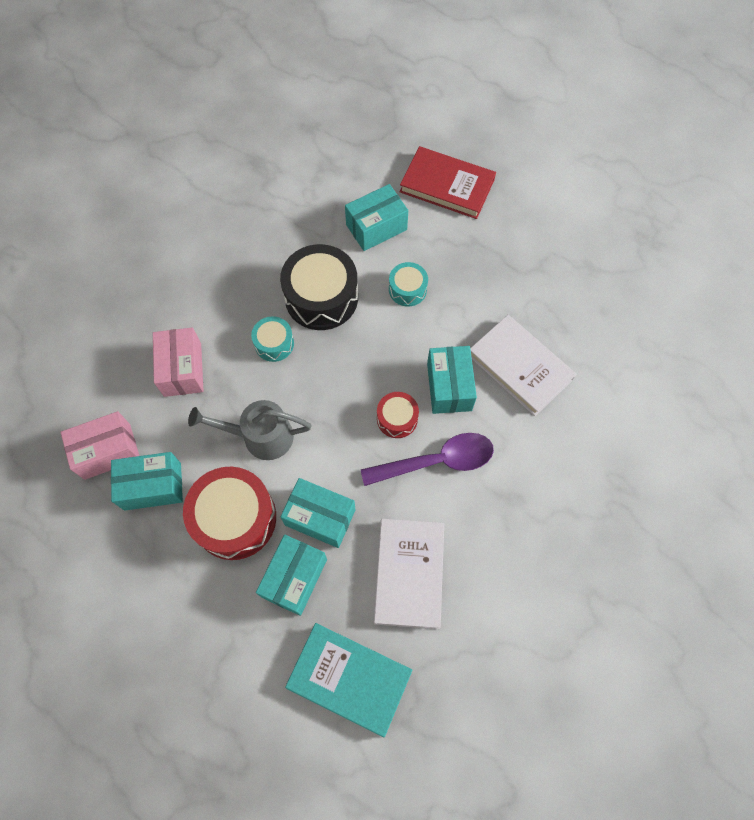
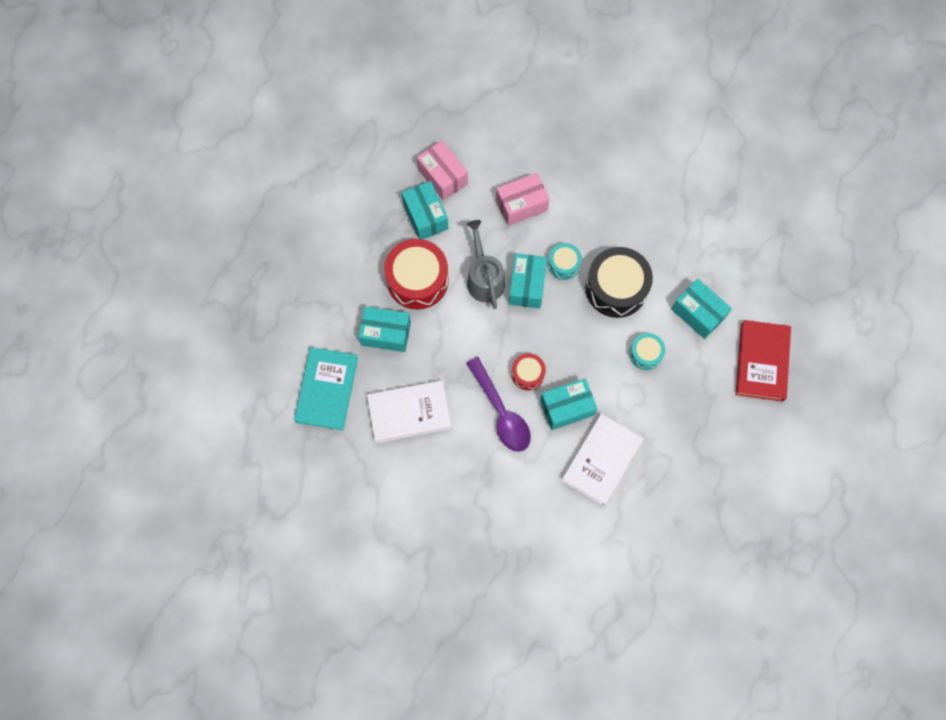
camera: 75 degrees right, 5 degrees up
(320, 517) = (434, 338): turquoise box -> turquoise box (527, 286)

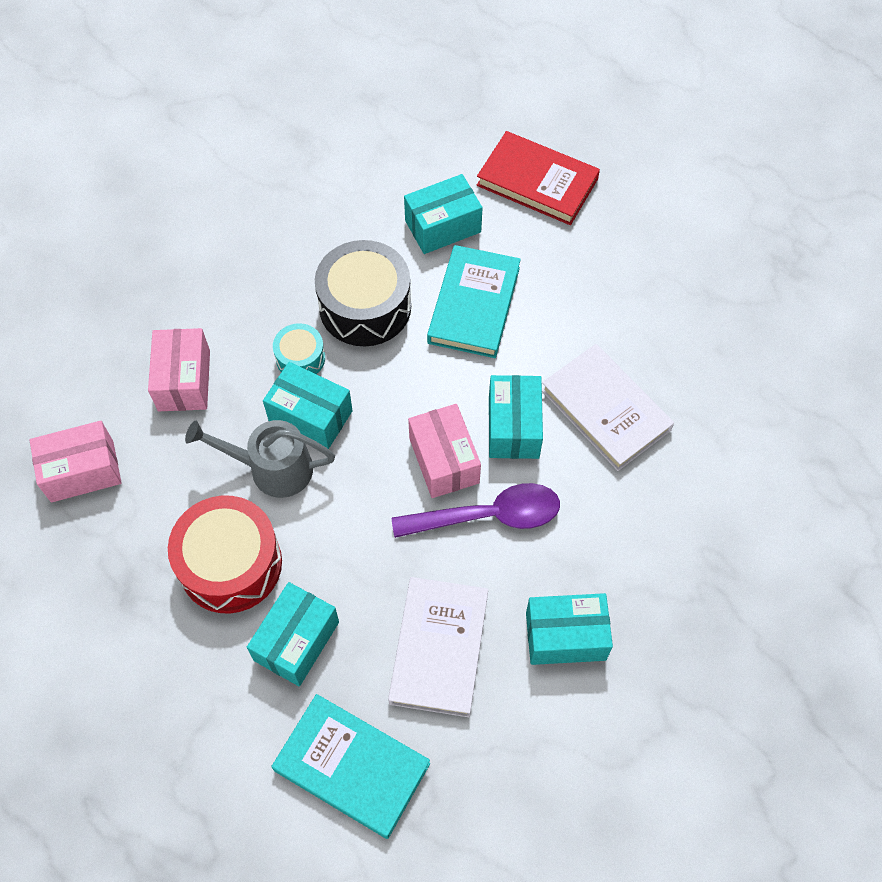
camera: 70 degrees left, 10 degrees down
(425, 216) = (133, 517): turquoise box -> turquoise box (565, 636)
(528, 374) = (444, 460): red drum -> pink box
(645, 354) = (474, 305): turquoise drum -> turquoise book

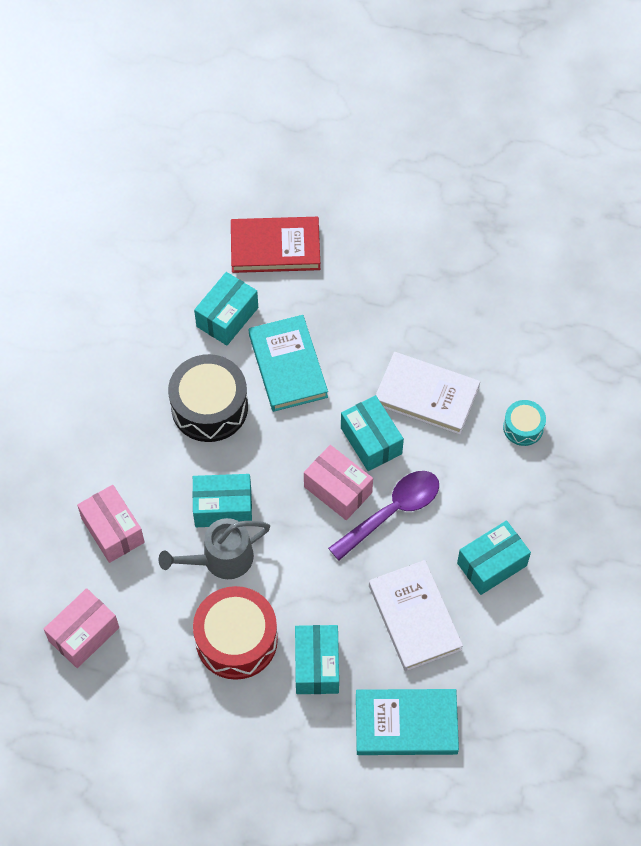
camera: 30 degrees left, 0 degrees up
(300, 358) = (187, 469): turquoise drum -> turquoise drum (523, 427)

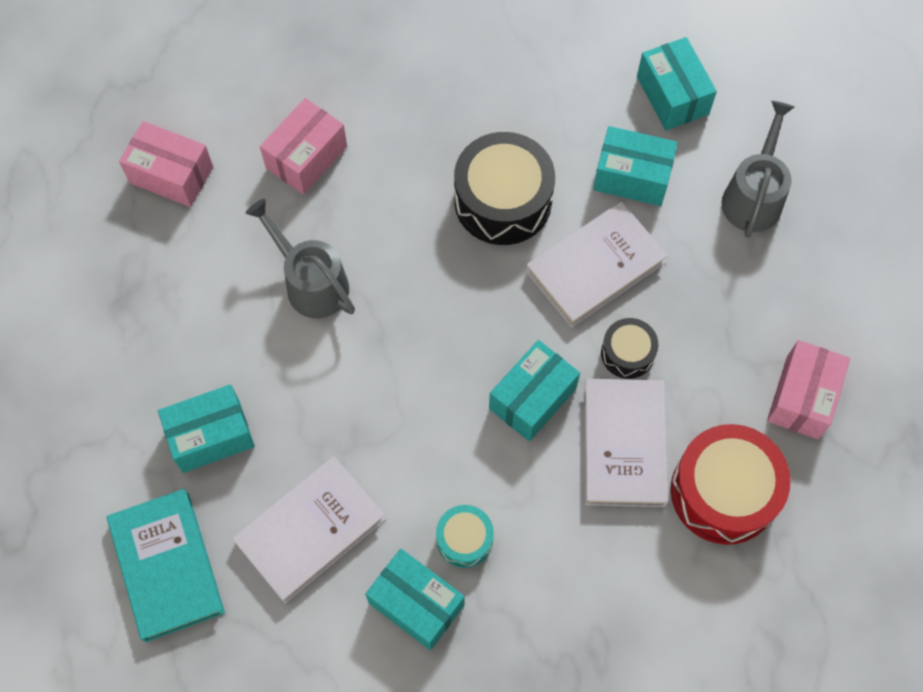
camera: 70 degrees right, 5 degrees up
(223, 508) = (377, 262): turquoise box -> turquoise box (672, 95)
(236, 640) = (215, 335): red drum -> red drum (723, 492)
(275, 248) = (753, 196): red book -> grey watering can
(288, 366) = (595, 267): turquoise book -> white book
(338, 489) = (450, 382): pink box -> pink box (802, 397)
(361, 369) = (627, 353): none -> black drum
(392, 512) = (444, 456): purple spoon -> none
(523, 427) = (629, 583): turquoise drum -> turquoise drum (464, 539)

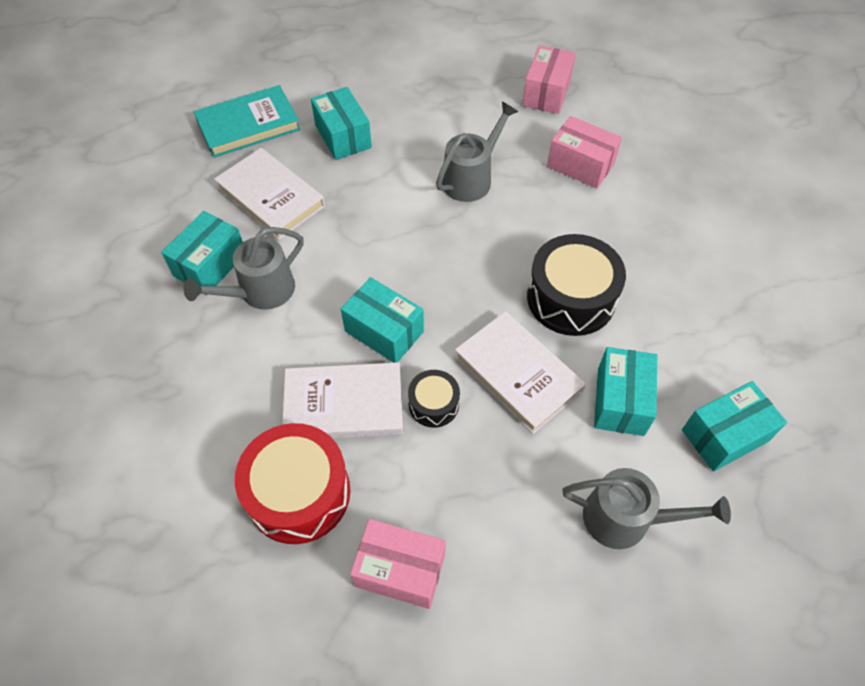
camera: 85 degrees right, 10 degrees down
(464, 539) = (260, 292): turquoise drum -> grey watering can

